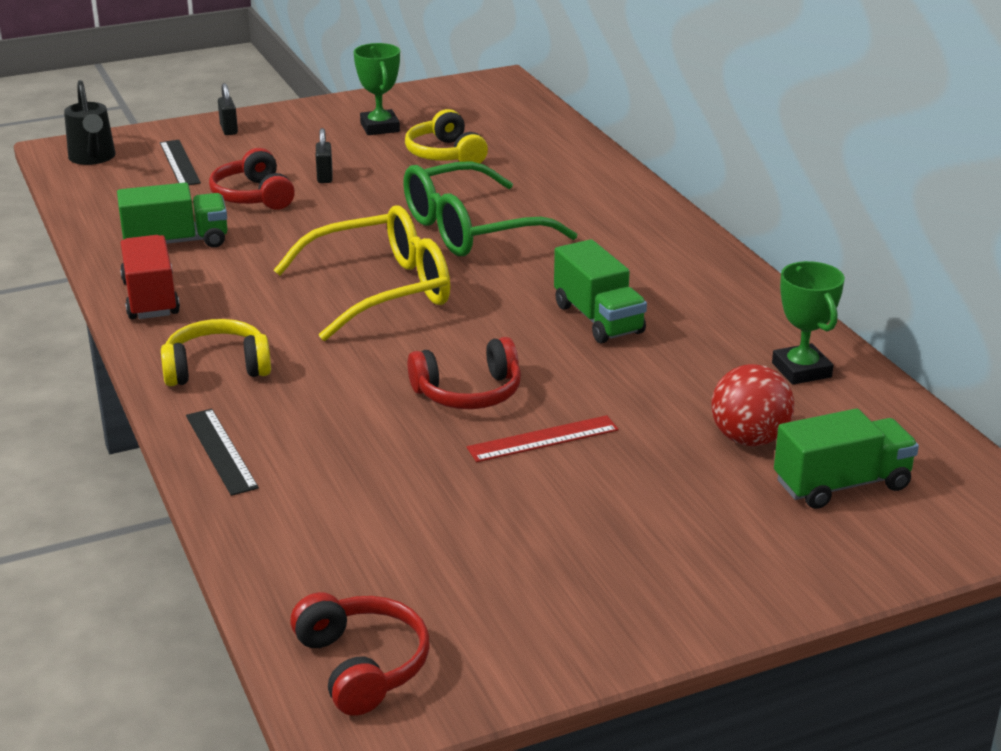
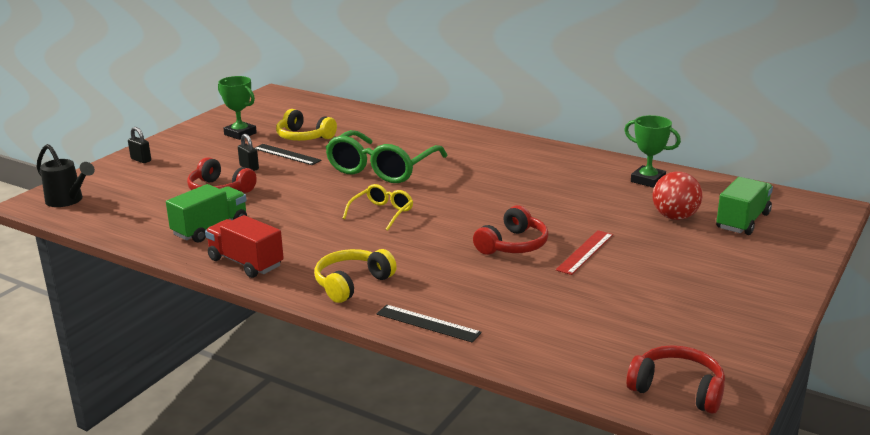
camera: 35 degrees left, 5 degrees down
(179, 163) = (137, 186): black ruler -> black ruler (287, 154)
(382, 290) = (382, 213): yellow glasses -> yellow glasses, size x0.52
(598, 319) = (519, 189): green truck -> none

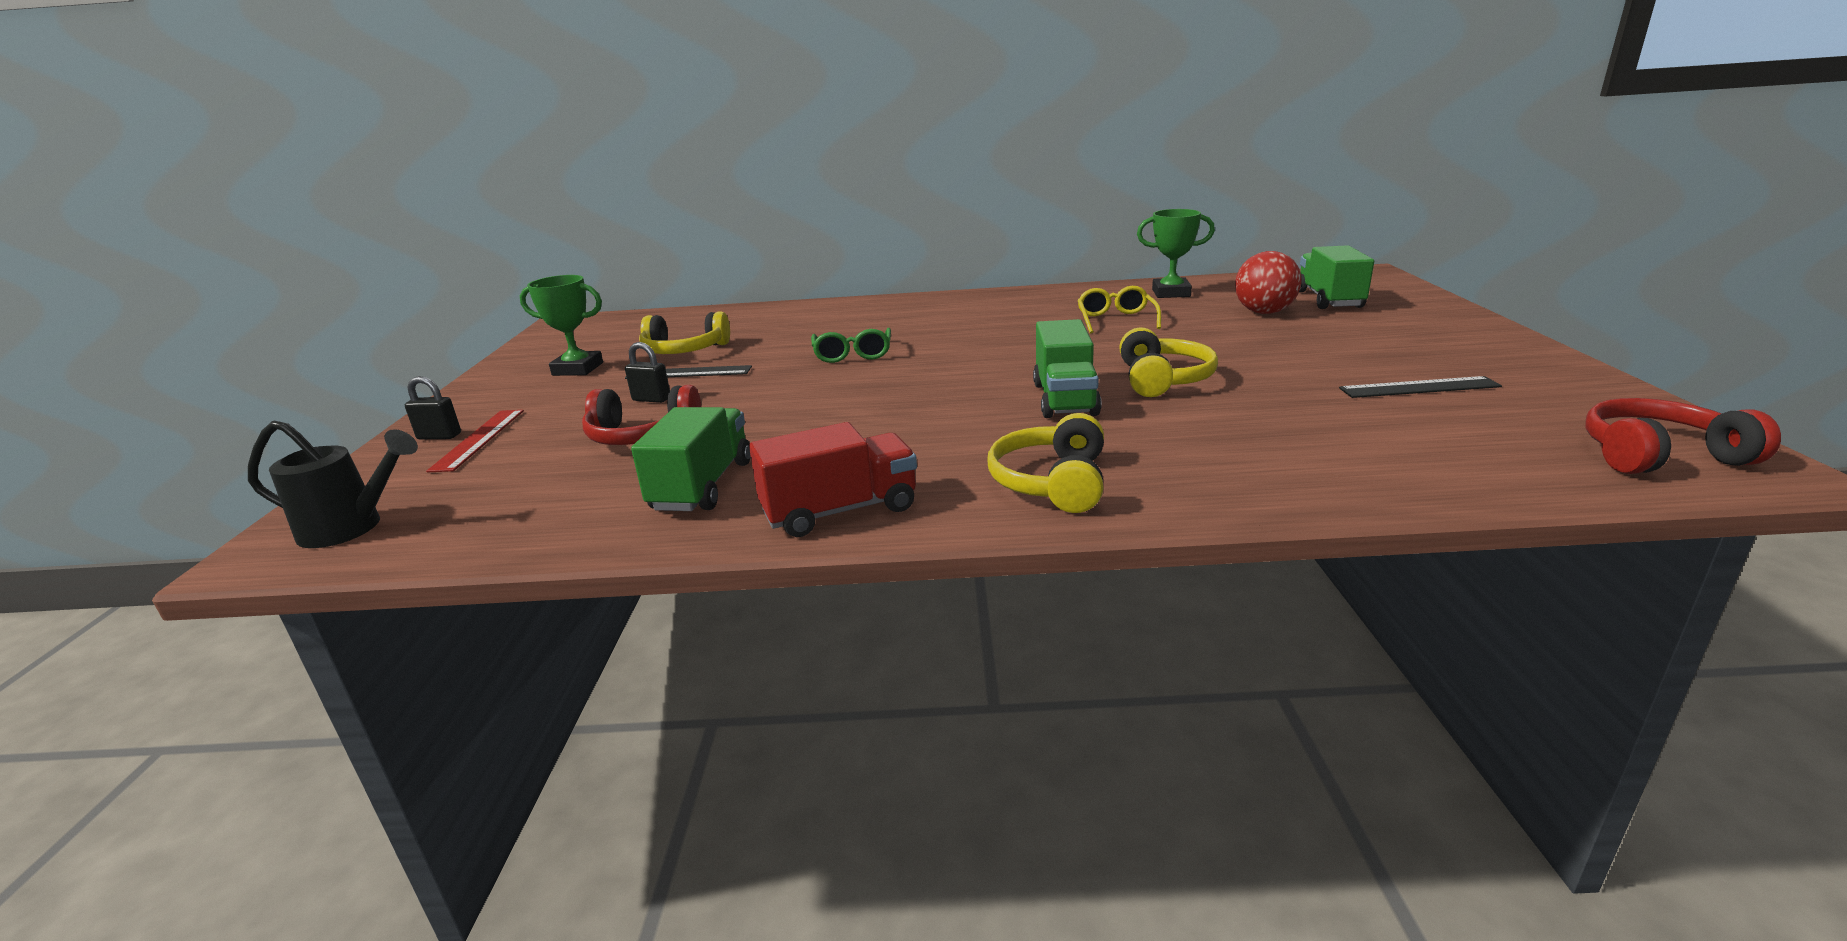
camera: 30 degrees left, 0 degrees up
(246, 263) = (840, 511): red truck -> red truck turned 150 degrees clockwise
(381, 169) = (853, 355): green glasses -> green glasses, size x0.52
(382, 213) = (938, 395): yellow glasses -> yellow glasses (1116, 320)
(428, 323) = (1248, 493): black ruler -> black ruler (1419, 388)
(439, 239) = (1064, 399): none -> green truck
(513, 245) = (1162, 379): red headphones -> yellow headphones
(585, 252) = (1251, 363): red ruler -> red ruler (478, 439)

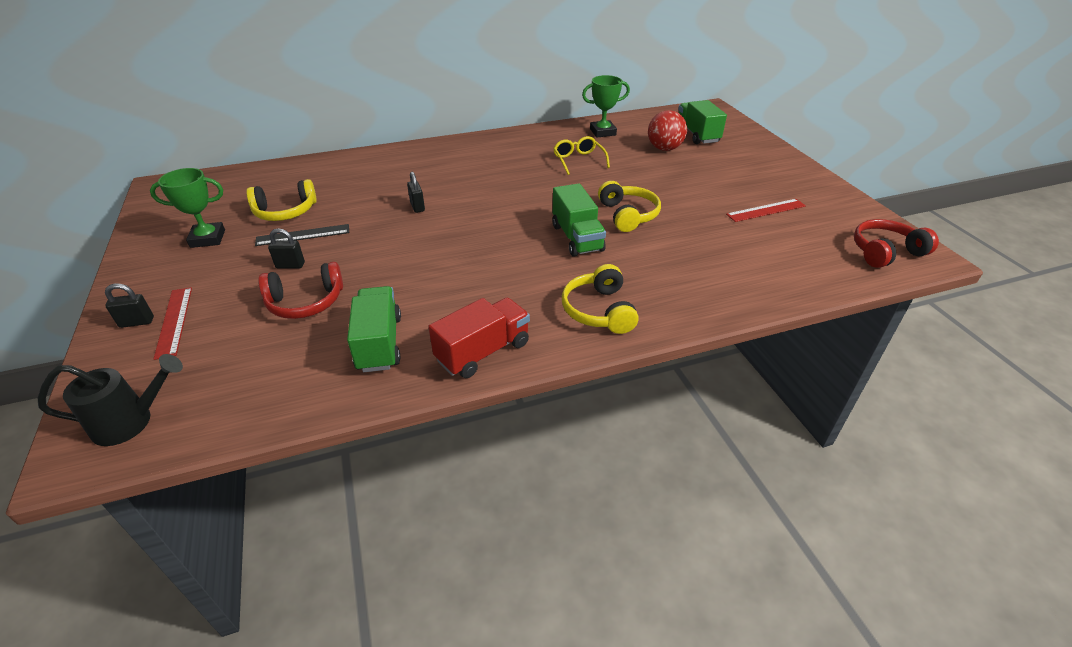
camera: 20 degrees left, 15 degrees up
(853, 355) = (417, 207): green glasses -> black padlock
(1419, 388) = (766, 210): black ruler -> red ruler

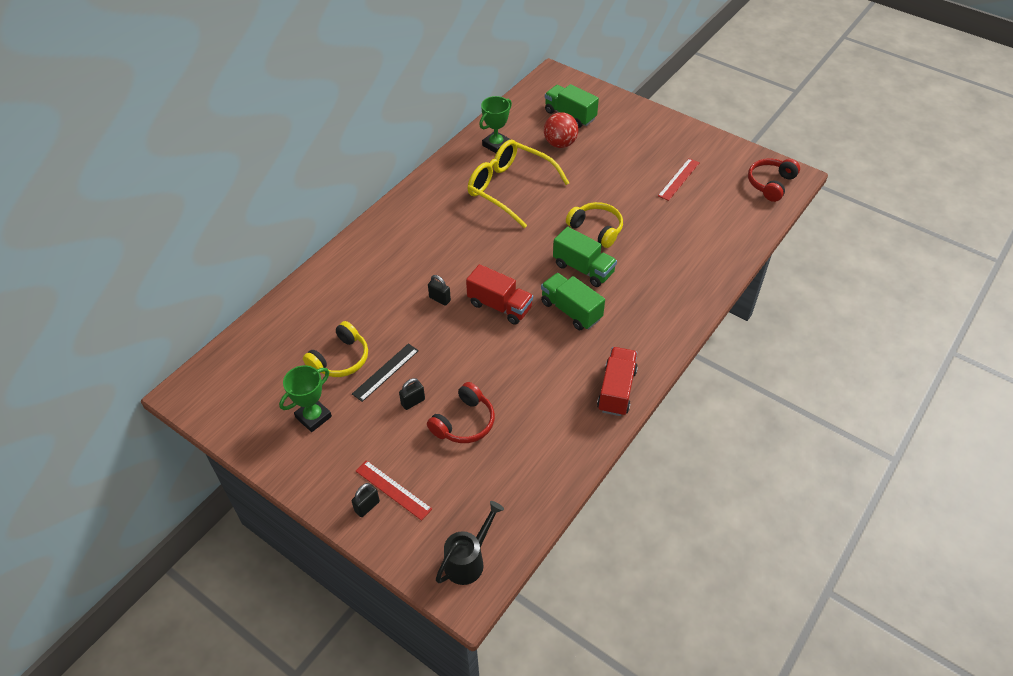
camera: 35 degrees left, 10 degrees up
(379, 343) = (550, 422): green truck -> green truck (571, 310)
(461, 232) = (499, 306): none -> red truck
(578, 160) = (509, 188): yellow glasses -> yellow glasses, size x1.92
(599, 310) = (652, 322): yellow headphones -> none

